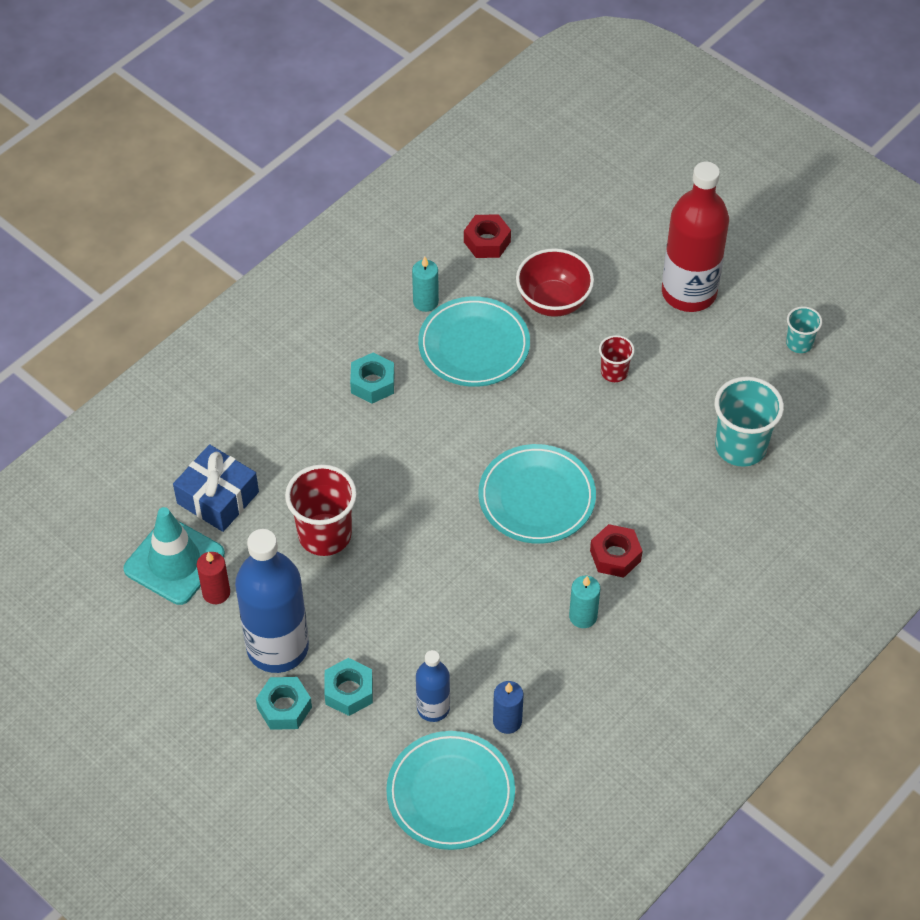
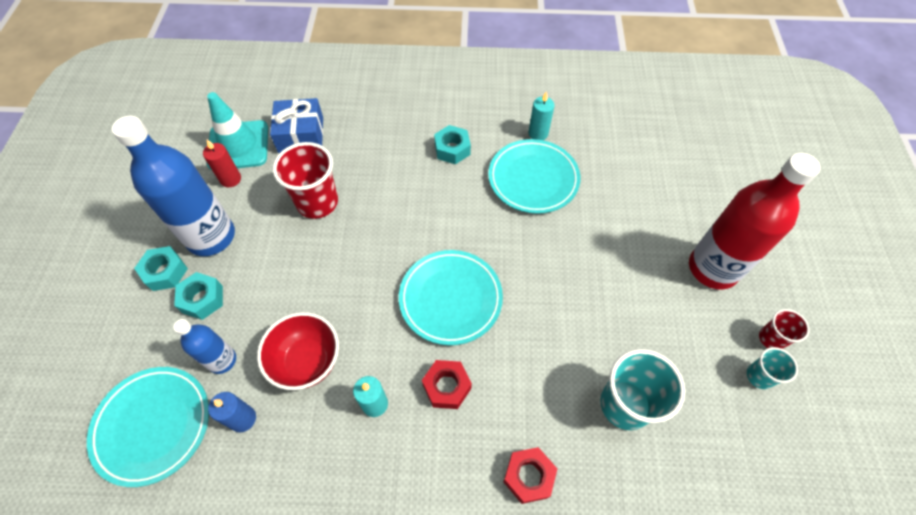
camera: 50 degrees right, 5 degrees up
(487, 242) = (616, 132): red nut -> red nut (528, 476)
(553, 301) = (613, 196): red bowl -> red bowl (307, 361)
(614, 372) = (598, 271): red cup -> red cup (771, 338)

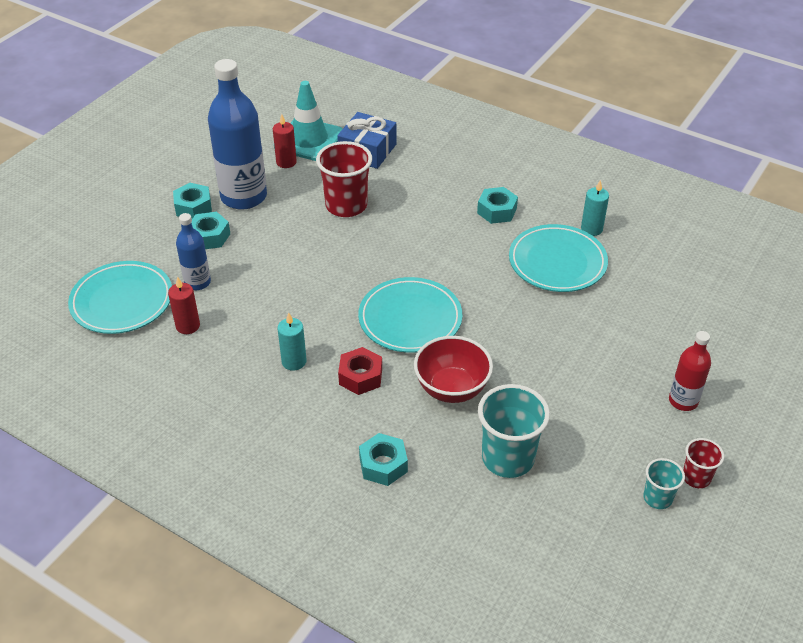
camera: 30 degrees right, 15 degrees down
(243, 419) = (188, 326): blue candle -> red candle
(307, 361) = (261, 311): red bowl -> red bowl (452, 389)
(528, 476) = (383, 465): red nut -> turquoise nut
(713, 268) = (683, 401): red bottle -> red bottle, size x0.52

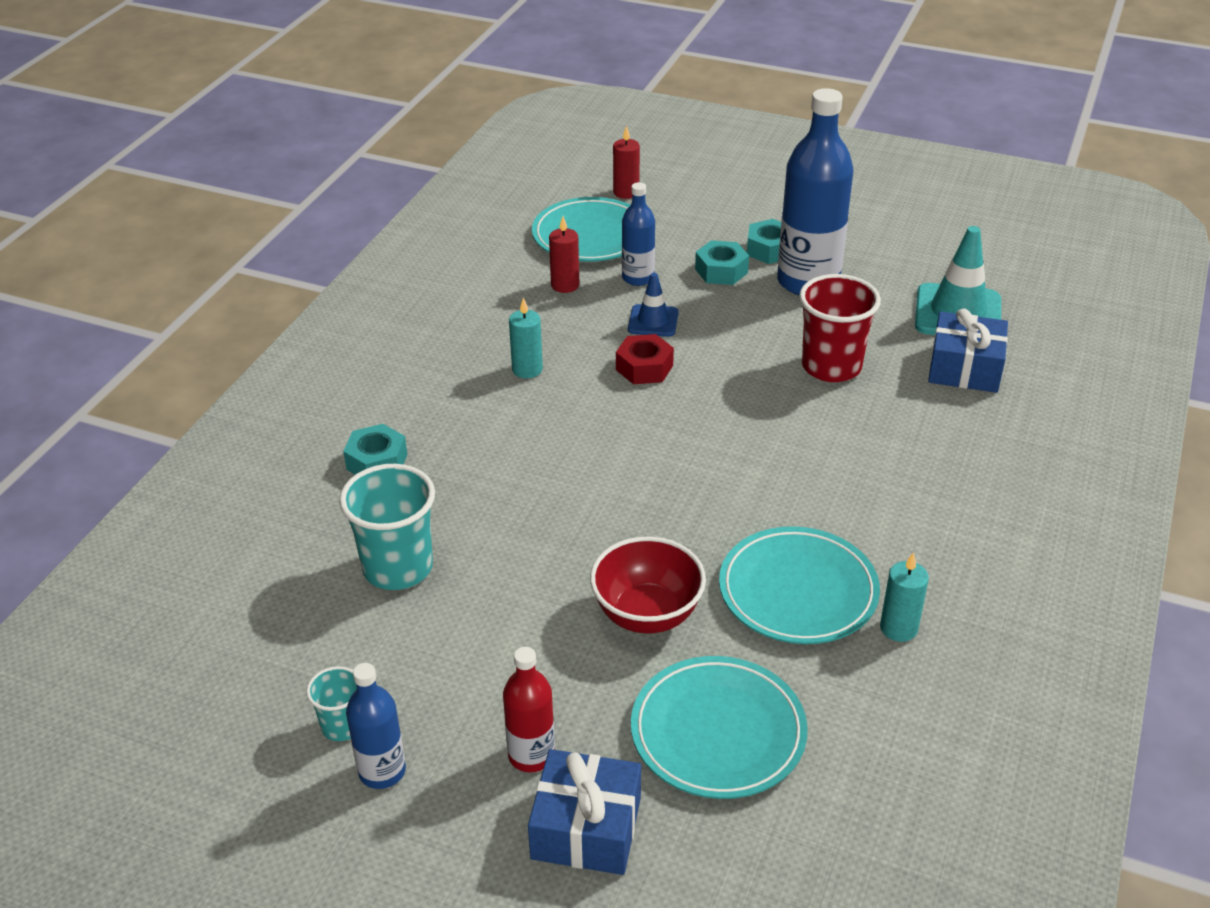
camera: 80 degrees right, 5 degrees down
(259, 282) = (653, 321): none -> blue traffic cone
(286, 162) = (897, 302): red candle -> red candle (626, 192)
(360, 376) = (514, 424): red nut -> red nut (644, 367)
(410, 319) = (627, 453): turquoise plate -> turquoise plate (718, 732)
(452, 389) = (508, 505): red bowl -> red bowl (647, 614)
(497, 211) = (891, 514): turquoise nut -> none
(696, 477) = (382, 771): red cup -> blue bottle
(736, 382) = (586, 828): none -> blue gift

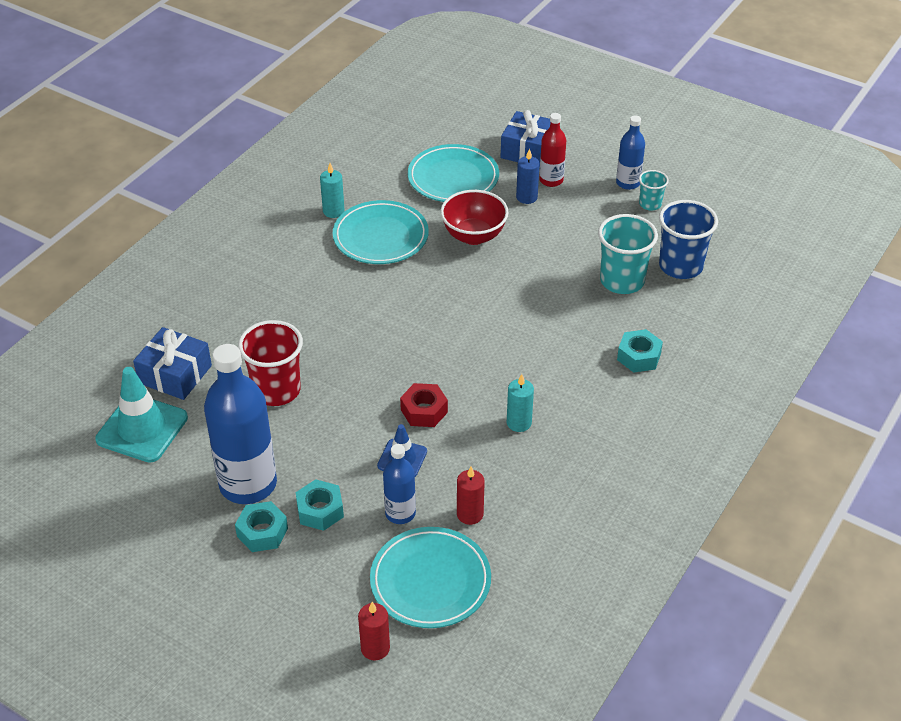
camera: 170 degrees left, 5 degrees up
(301, 606) = (680, 266): none -> blue cup
(571, 707) = (526, 197): none -> blue candle

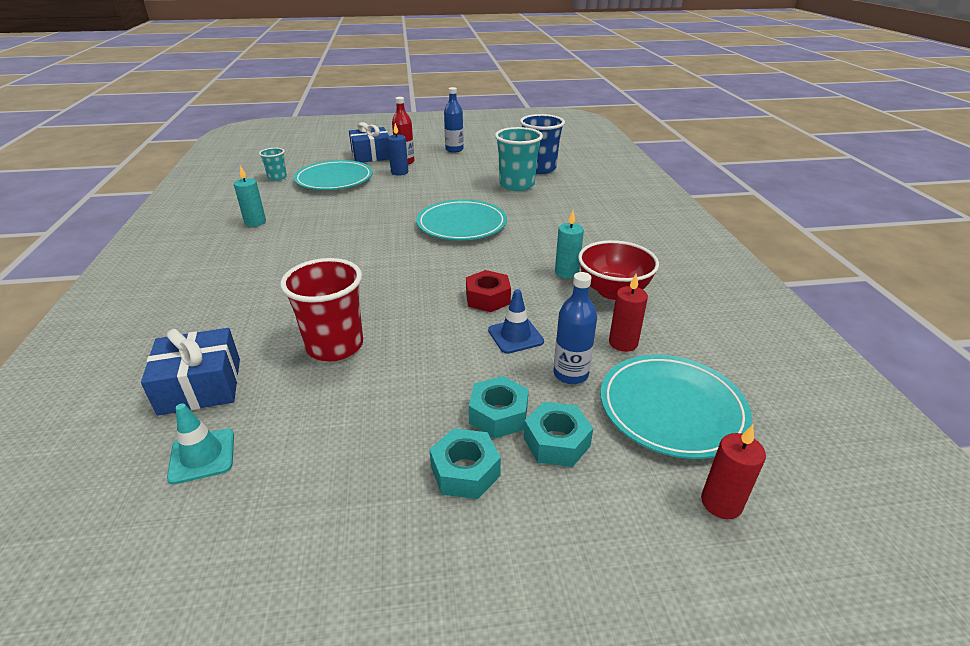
camera: 40 degrees left, 10 degrees down
(142, 429) = (202, 456): turquoise traffic cone -> turquoise traffic cone, size x0.57
(248, 484) = (395, 436): blue bottle -> none
(380, 237) = (314, 221): turquoise plate -> turquoise plate (461, 225)
(474, 236) = (388, 198): red bowl -> red bowl (613, 291)
(638, 356) = (583, 210): turquoise nut -> turquoise nut (556, 442)
(650, 204) = (480, 153): turquoise cup -> turquoise cup (277, 177)

